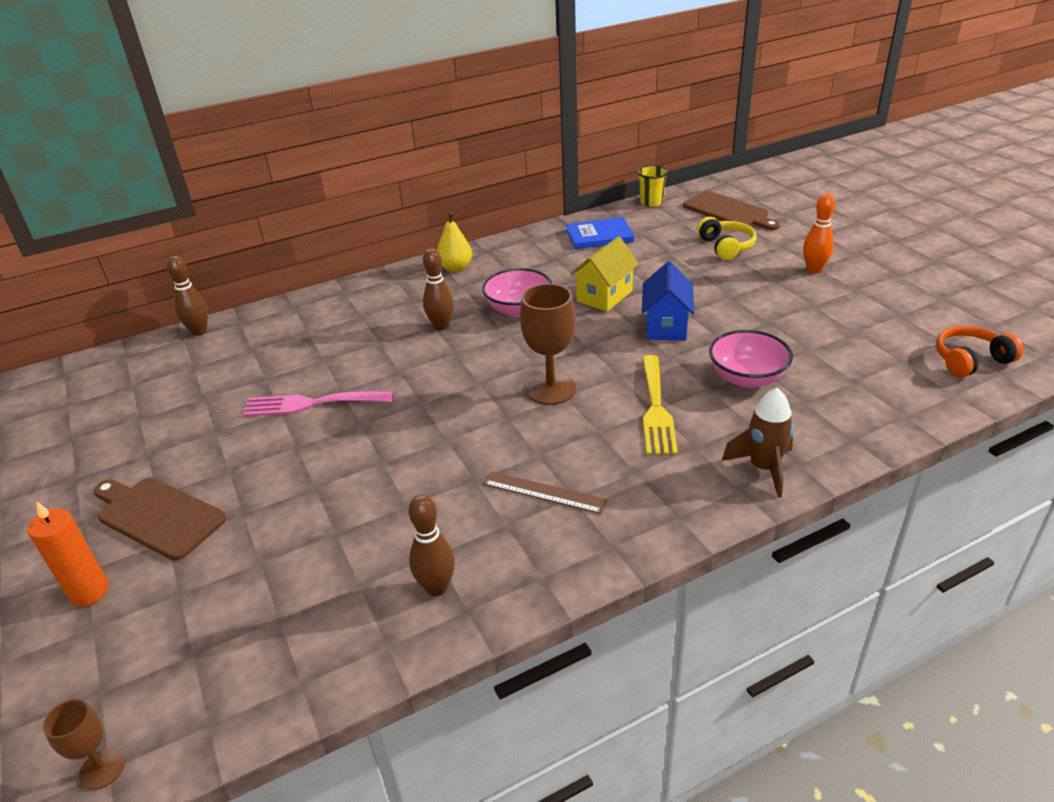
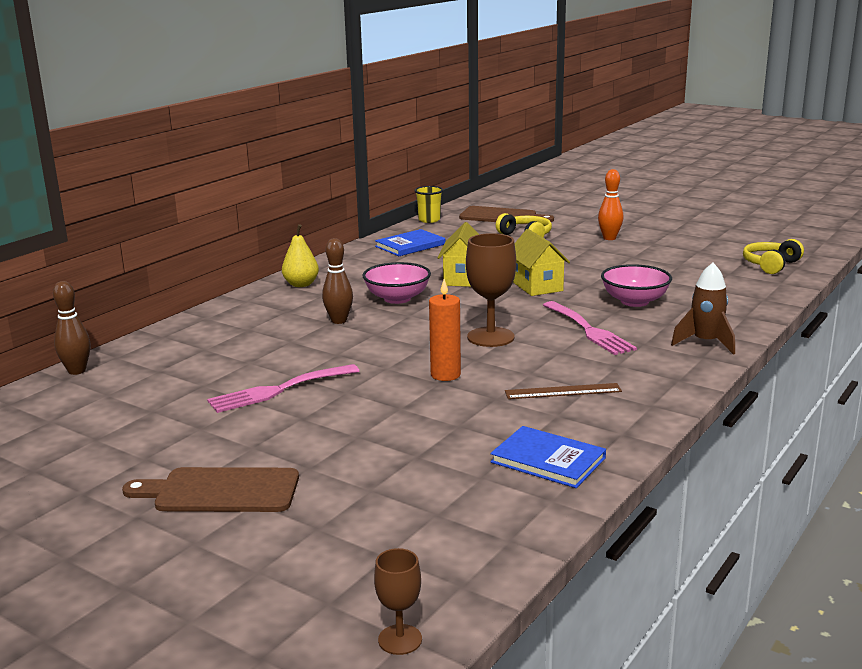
camera: 30 degrees left, 15 degrees down
(89, 592) = (220, 553): orange candle -> orange candle (445, 375)
(436, 587) = (548, 460): brown bowling pin -> blue book
(656, 409) = (589, 330): yellow fork -> pink fork
(666, 326) = (537, 286): blue house -> yellow house
(970, 360) = (771, 265): orange headphones -> yellow headphones

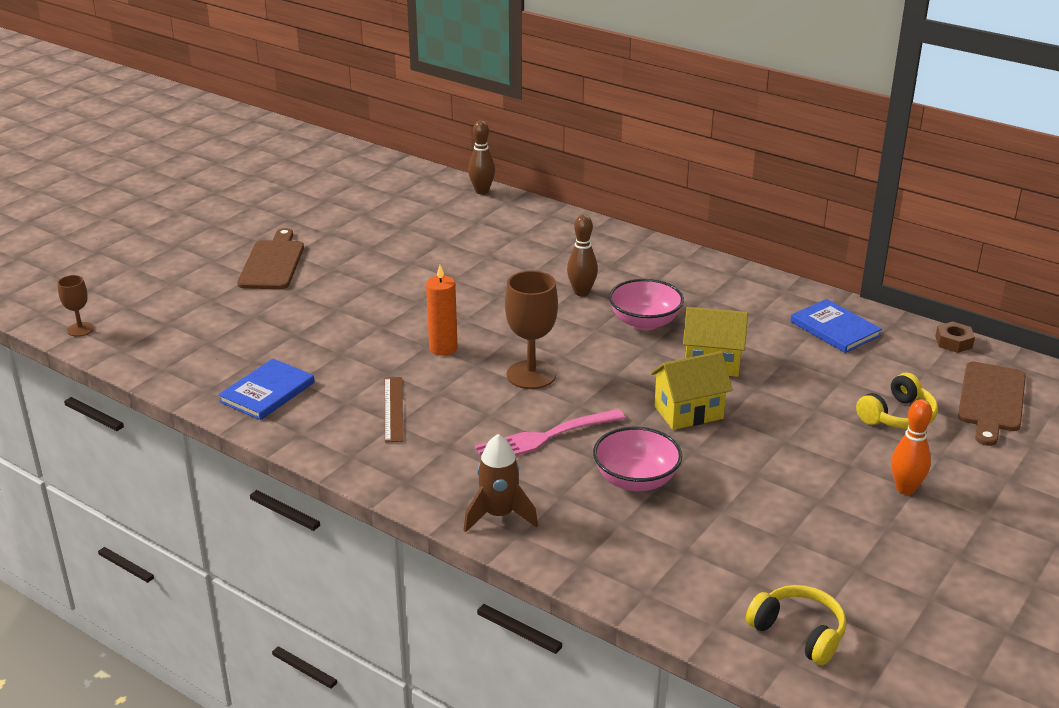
camera: 90 degrees right, 10 degrees up
(278, 390) = (428, 272): pink fork -> none
(301, 284) = (686, 268): yellow pear -> none
(429, 220) = (953, 342): yellow cup -> brown nut

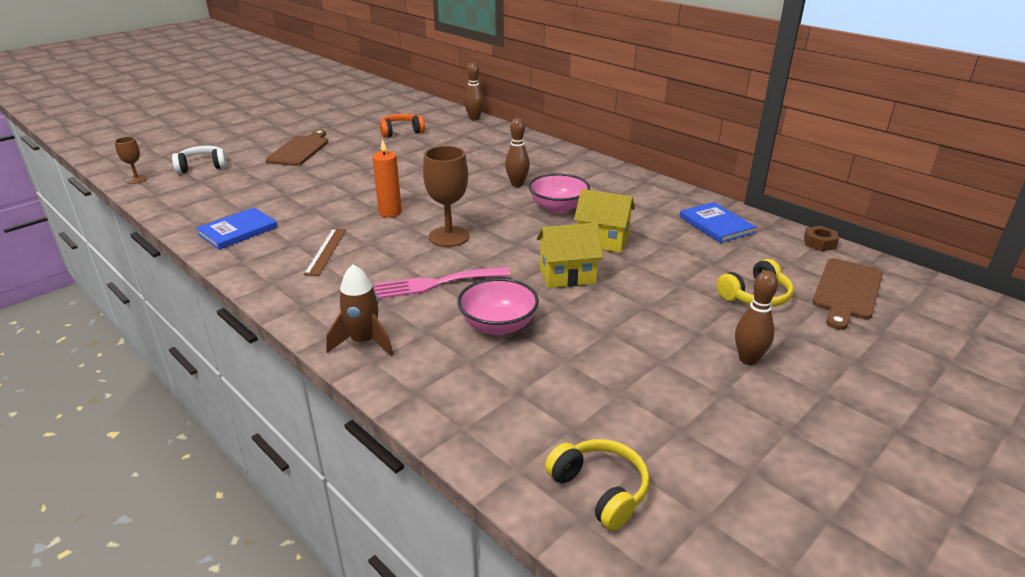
camera: 10 degrees right, 0 degrees up
(156, 301) = (202, 166): none -> white headphones
(394, 222) = (401, 132): none -> orange headphones
(905, 489) = (748, 359): orange bowling pin -> brown bowling pin

